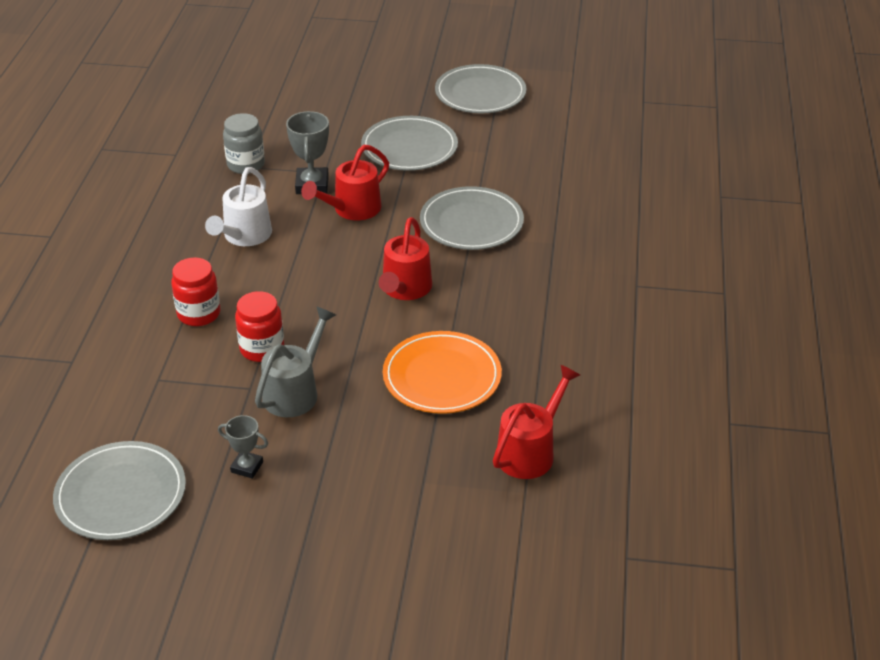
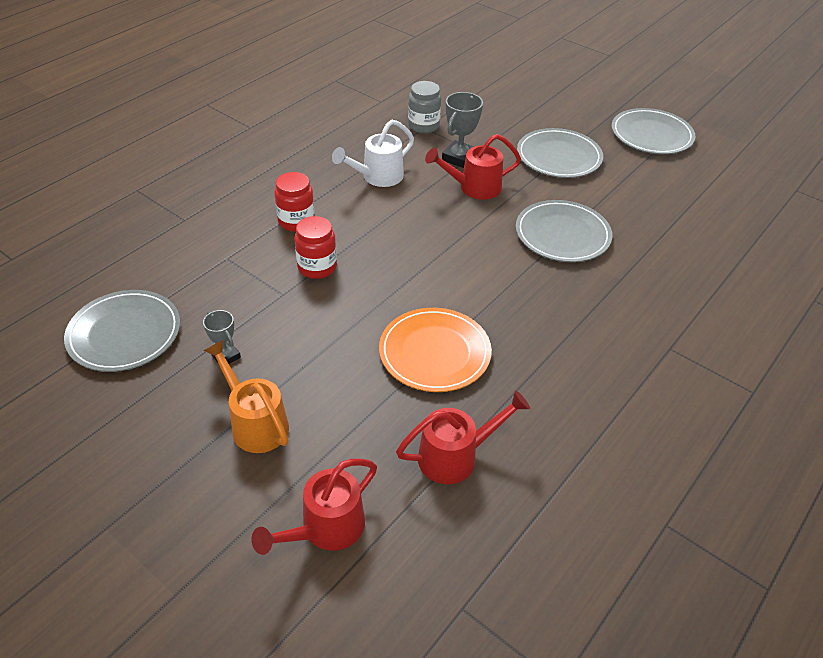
camera: 30 degrees right, 5 degrees up
(296, 391) = (312, 312): grey watering can -> none
(330, 509) = (255, 422): none -> orange watering can
(404, 290) = (463, 267): red watering can -> red watering can (325, 529)

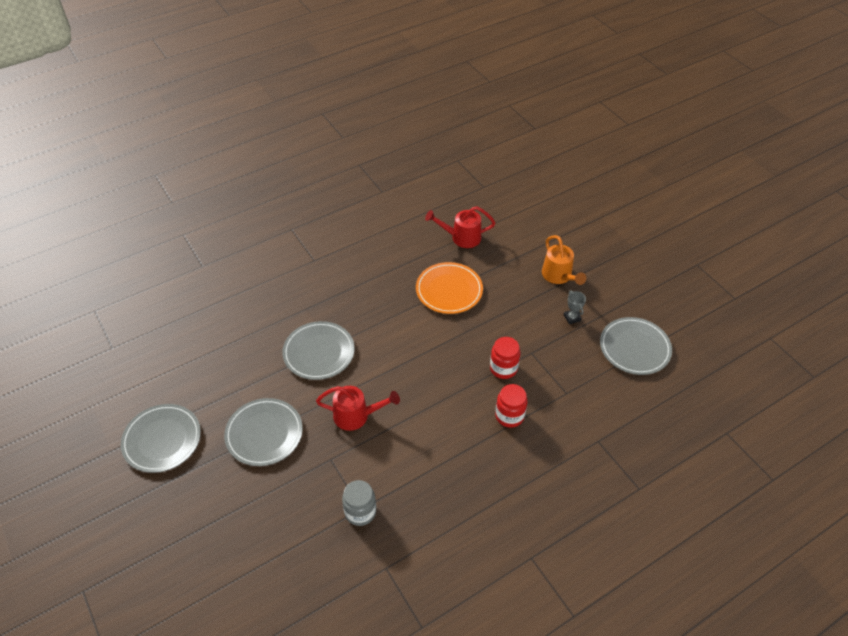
camera: 160 degrees left, 5 degrees up
(325, 529) = (532, 224): red watering can -> none
(377, 177) = (430, 449): white watering can -> none
(459, 158) = (350, 455): grey trophy -> none

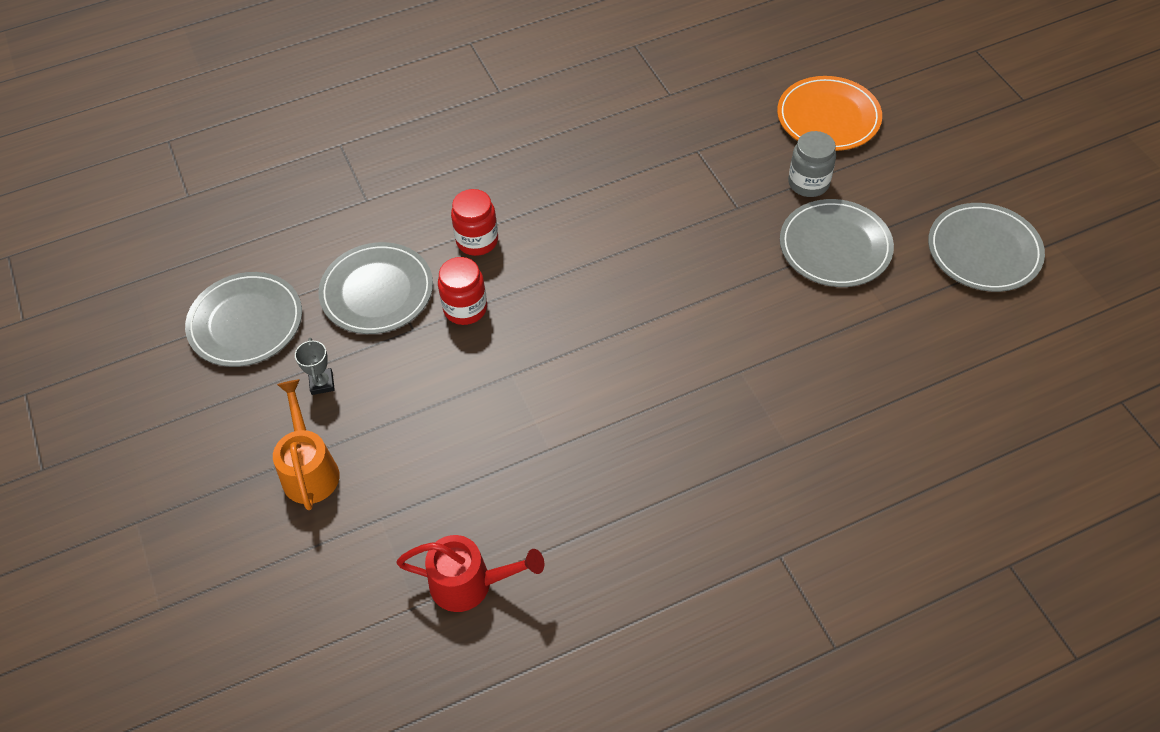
camera: 170 degrees left, 5 degrees up
(319, 352) = (761, 361): grey plate -> grey plate (377, 291)
(357, 416) = (700, 259): red watering can -> none
(360, 512) = (698, 147): grey jar -> grey jar (808, 183)
(449, 290) = (522, 459): orange plate -> orange plate (828, 117)

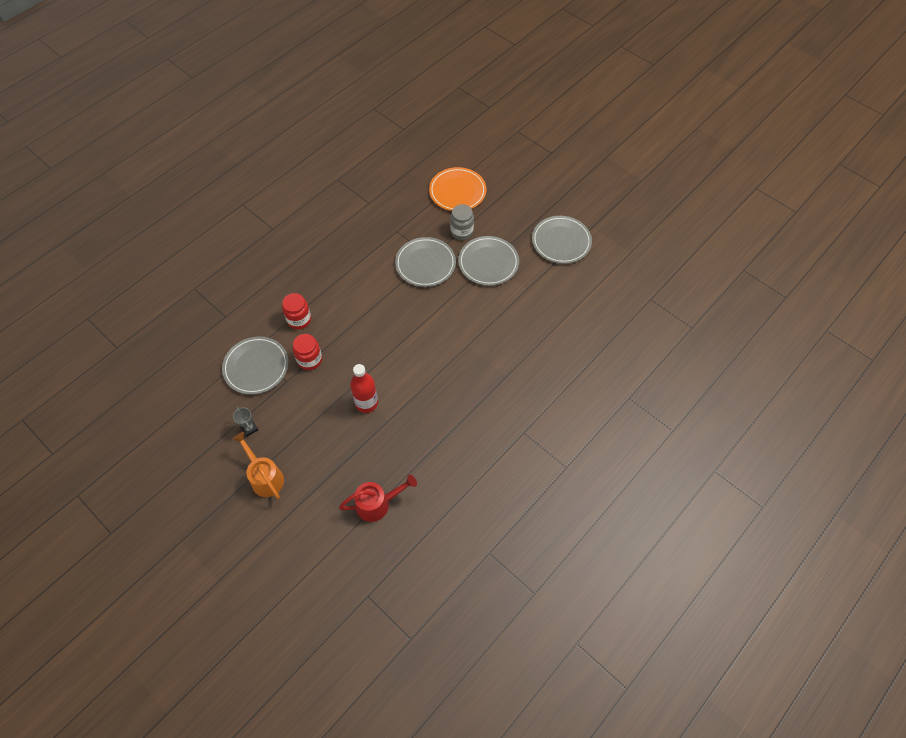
camera: 25 degrees left, 5 degrees up
(246, 322) = (189, 409): grey plate -> grey plate (425, 264)
(526, 409) = (366, 403): none -> red bottle

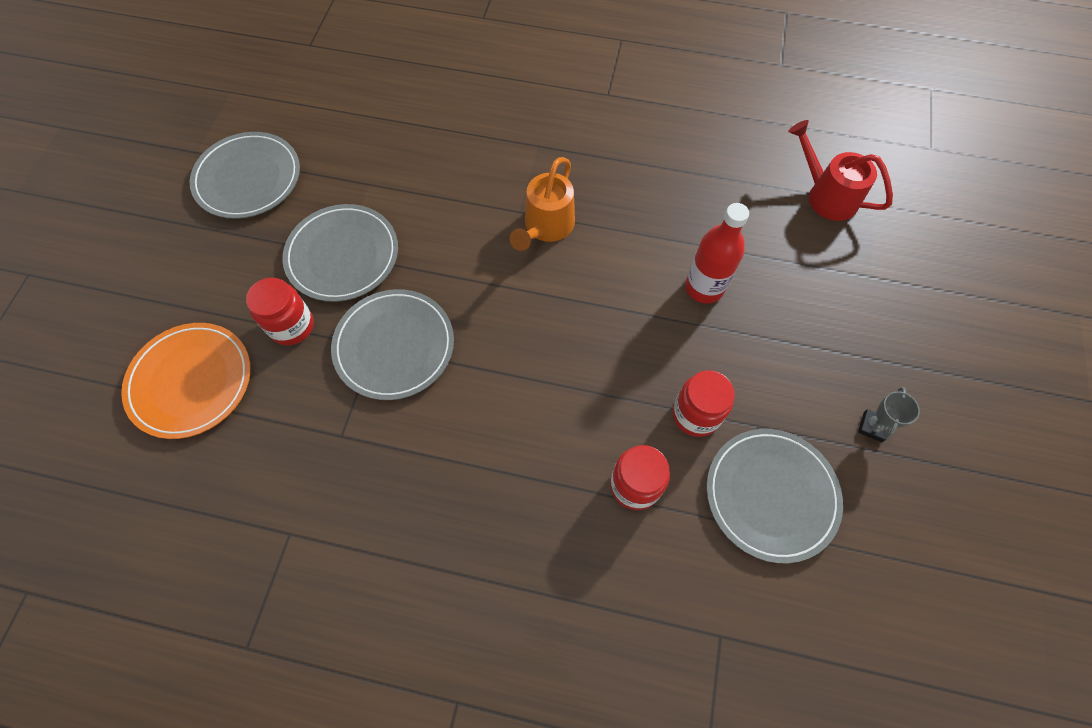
camera: 120 degrees left, 5 degrees up
(264, 476) = (915, 352): orange watering can -> orange watering can (545, 227)
(461, 232) = (292, 326): grey jar -> red jar

